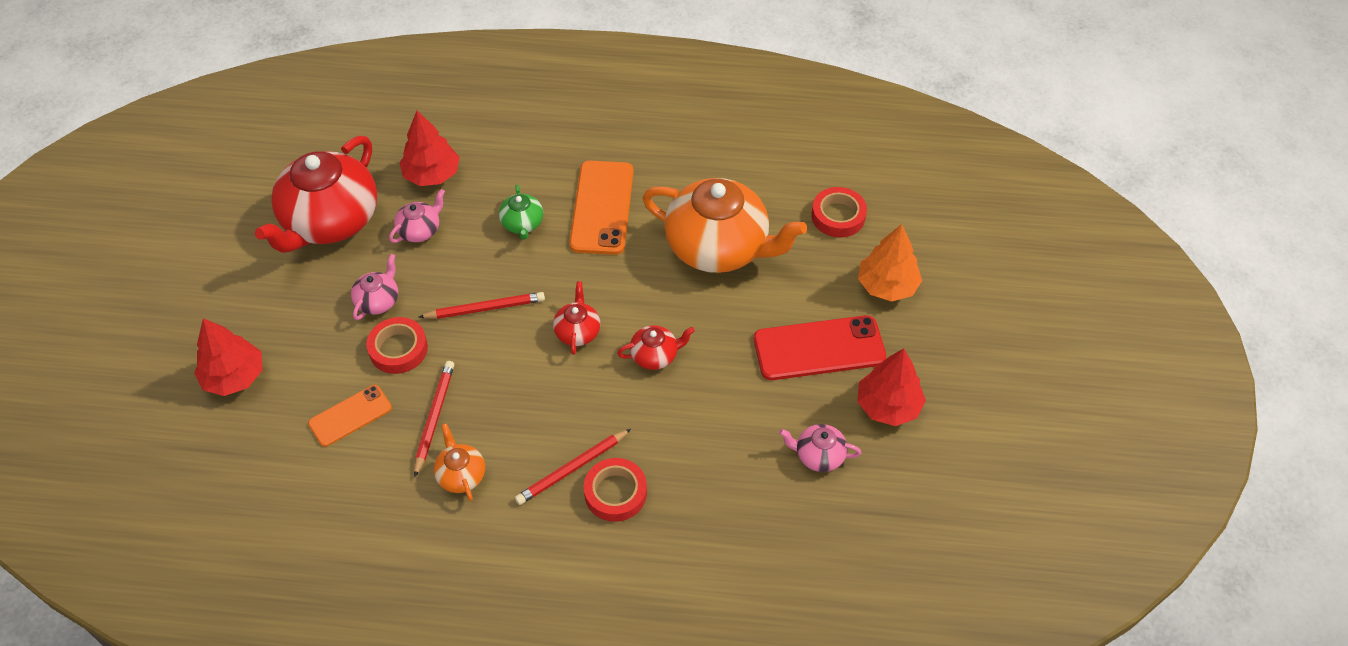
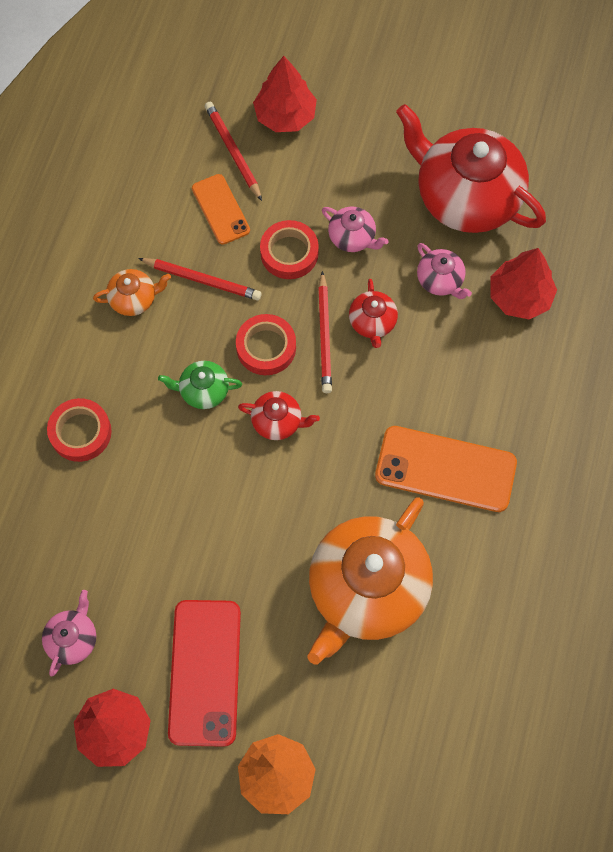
camera: 100 degrees right, 15 degrees up
(522, 224) = (434, 382): green teapot -> green teapot (203, 391)
(572, 469) = (116, 396): red pencil -> red pencil (233, 151)
(655, 355) = (231, 494): red teapot -> red teapot (372, 322)
(838, 216) = (392, 743): red tape -> red tape (266, 347)

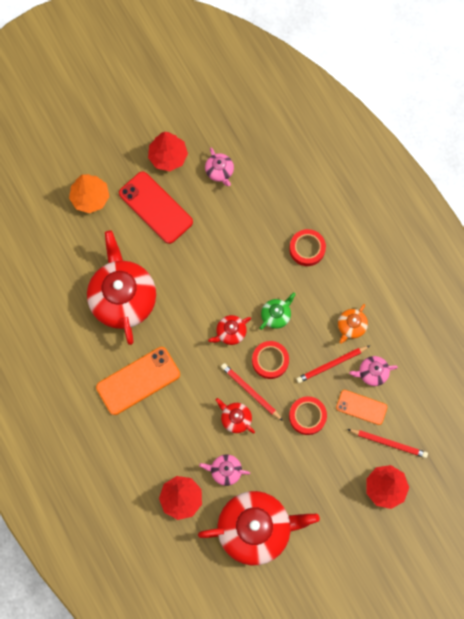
camera: 135 degrees right, 5 degrees up
(352, 237) = (287, 453): pink teapot -> pink teapot (372, 373)
(366, 589) = (123, 298): orange teapot -> red teapot

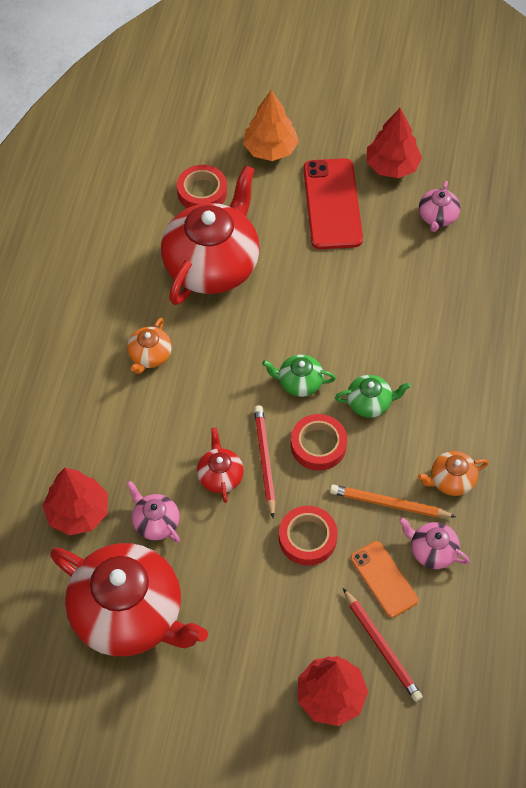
camera: 40 degrees right, 15 degrees down
(138, 381) = (150, 356): orange phone -> orange teapot
(230, 332) = (299, 382): red teapot -> green teapot
(307, 249) = (470, 361): red tape -> red tape (202, 192)
(331, 364) = (389, 504): red pencil -> orange pencil

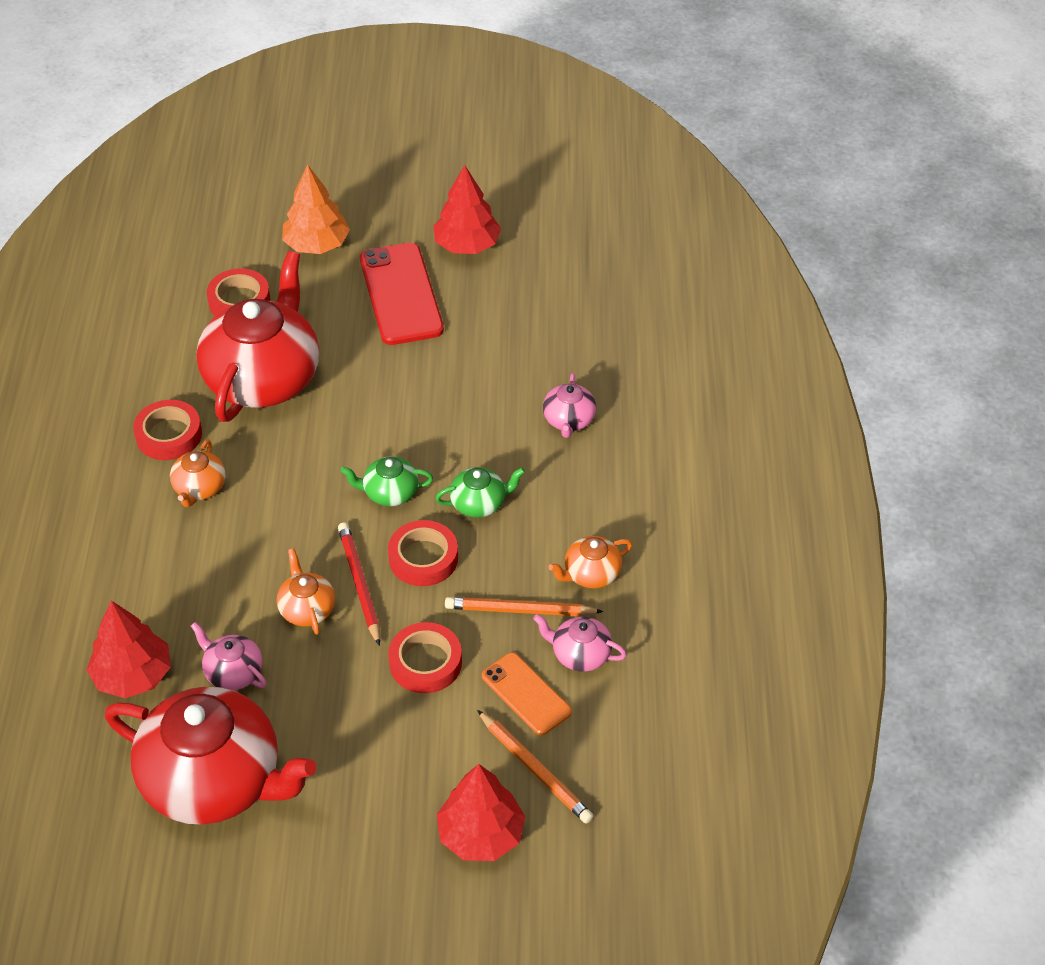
camera: 10 degrees left, 10 degrees down
(131, 305) = (169, 435): none -> red tape
(220, 476) = (307, 609): red teapot -> orange teapot
(382, 647) = (535, 769): red pencil -> orange pencil
(437, 217) = (530, 293): pink teapot -> pink teapot (569, 420)

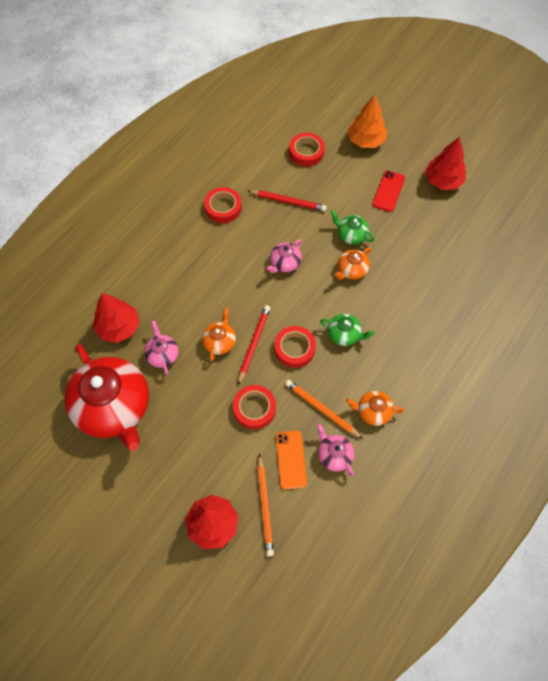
camera: 35 degrees right, 15 degrees up
(199, 488) = (217, 245): orange teapot -> orange teapot (351, 270)
(264, 378) = (288, 201): red teapot -> red pencil
(389, 493) = (304, 301): green teapot -> green teapot (351, 235)
(401, 294) = (388, 191): red phone -> red phone, size x0.60
(569, 420) = (425, 314): pink teapot -> pink teapot (285, 263)

